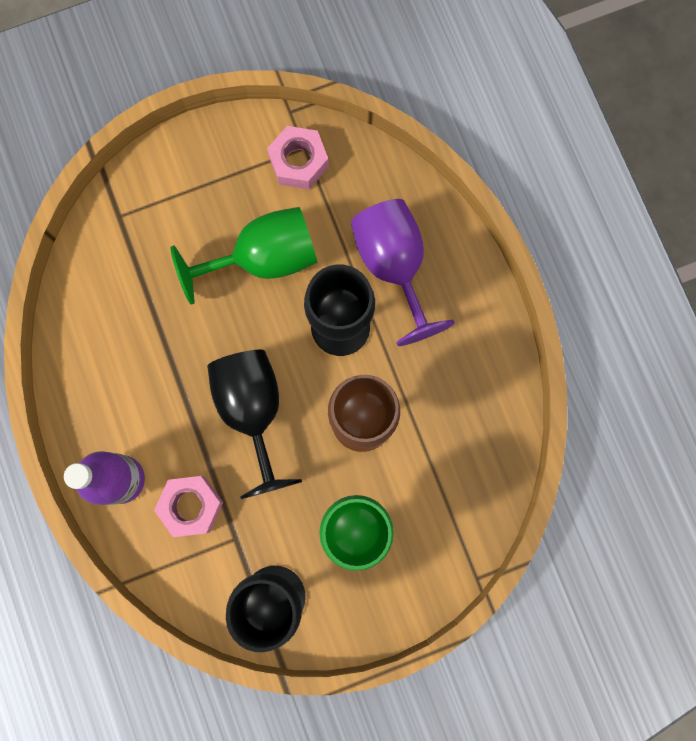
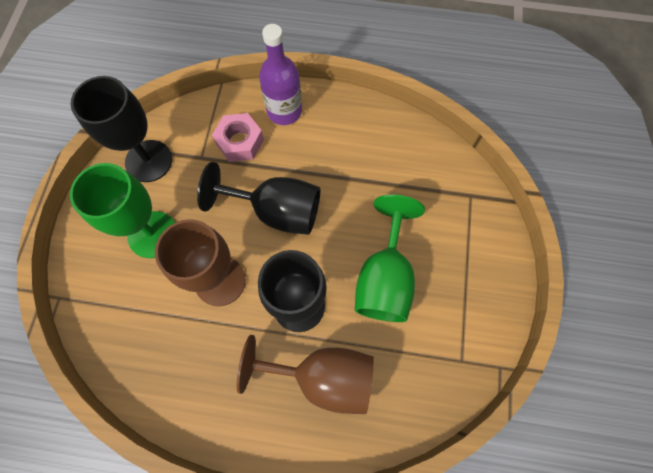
camera: 120 degrees right, 10 degrees down
(298, 162) = (451, 349): pink nut -> none
(394, 266) = (322, 377): purple goblet -> brown goblet

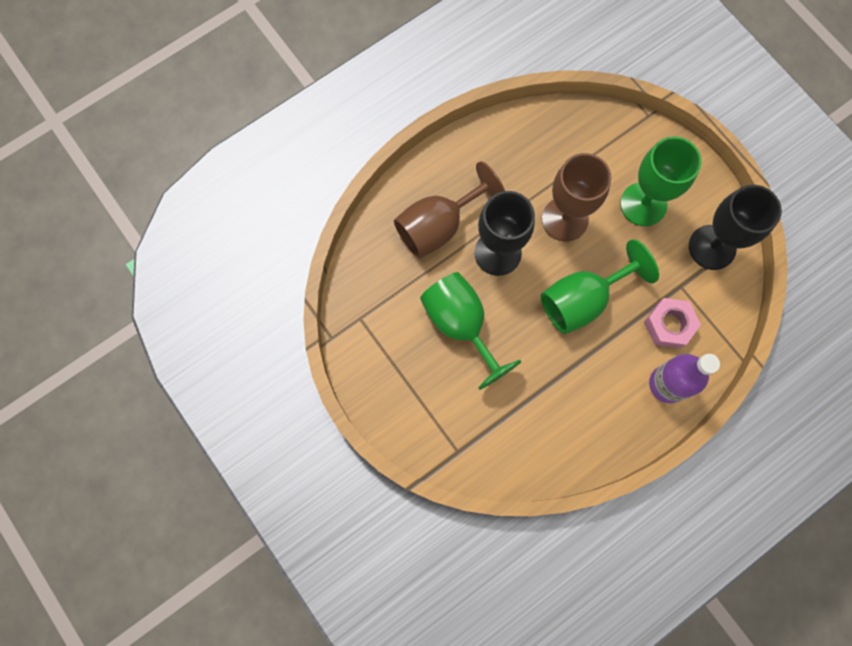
camera: 135 degrees right, 5 degrees up
(276, 211) = (582, 300): black goblet -> green goblet

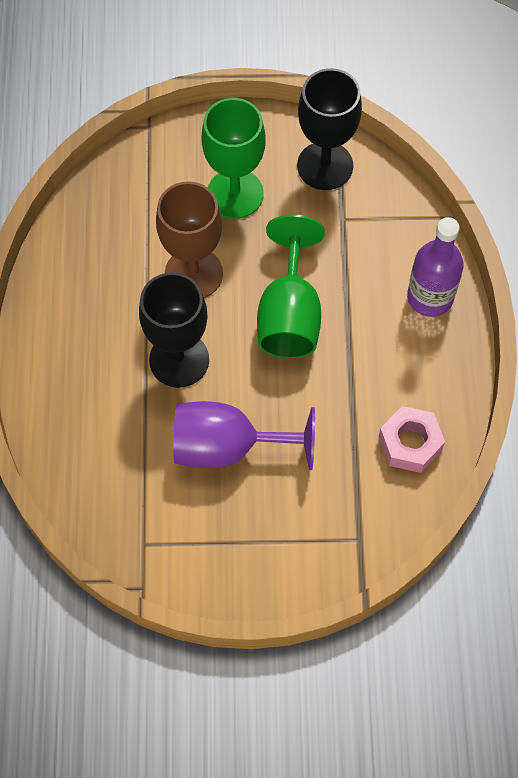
camera: 55 degrees left, 10 degrees down
(438, 226) = (104, 397): brown goblet -> none
(461, 325) = (227, 447): green goblet -> purple goblet
(669, 325) = (373, 256): pink nut -> pink nut (410, 443)

